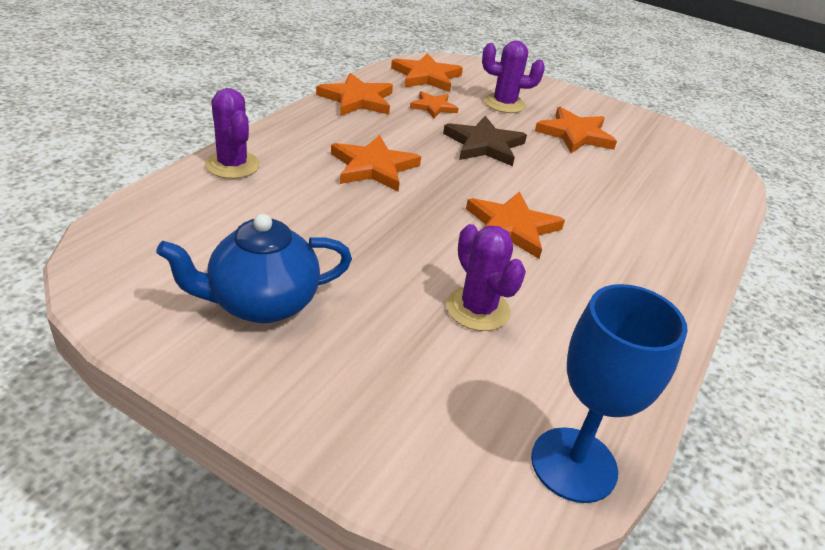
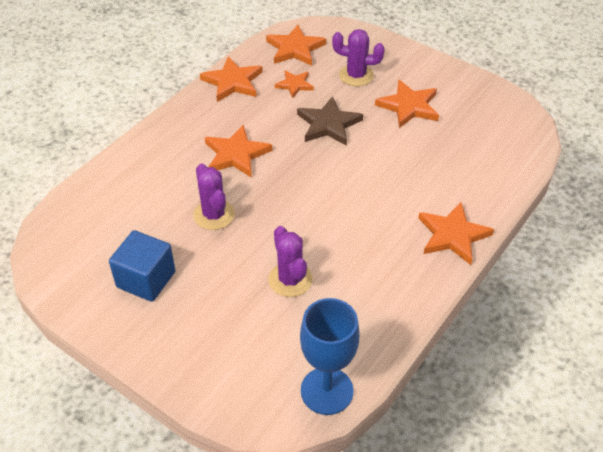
camera: 10 degrees right, 10 degrees up
(232, 165) = (132, 160): purple cactus -> purple cactus (214, 215)
(262, 303) = (146, 279): blue teapot -> blue cube
(511, 228) = (331, 207): orange star -> orange star (452, 235)

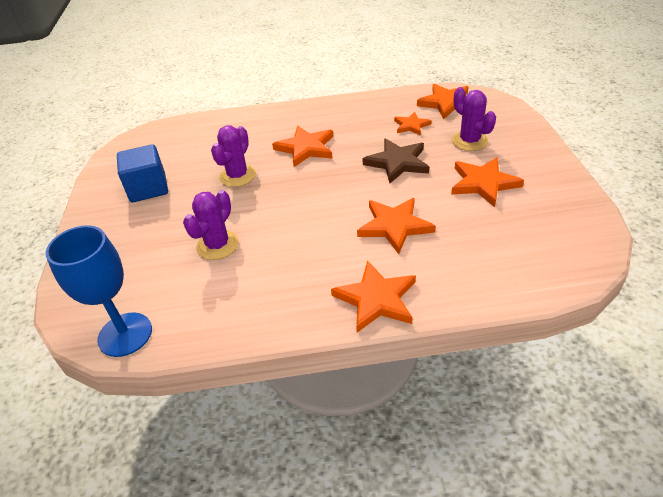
camera: 50 degrees right, 5 degrees down
(232, 82) = (370, 105): orange star -> orange star (394, 226)

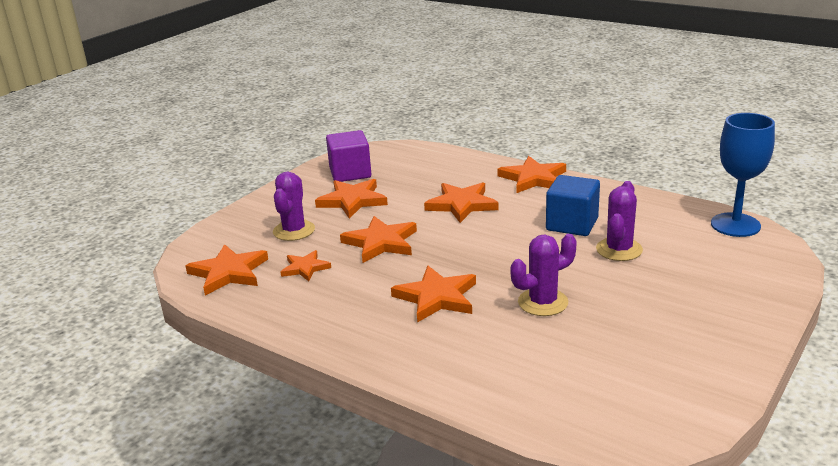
camera: 140 degrees left, 15 degrees down
(148, 188) = (659, 337): blue cube -> blue cube (572, 224)
(217, 245) = (619, 250): purple cactus -> purple cactus turned 45 degrees counterclockwise
(397, 163) = (381, 242): brown star -> orange star
(546, 209) = (350, 173): none -> purple cube

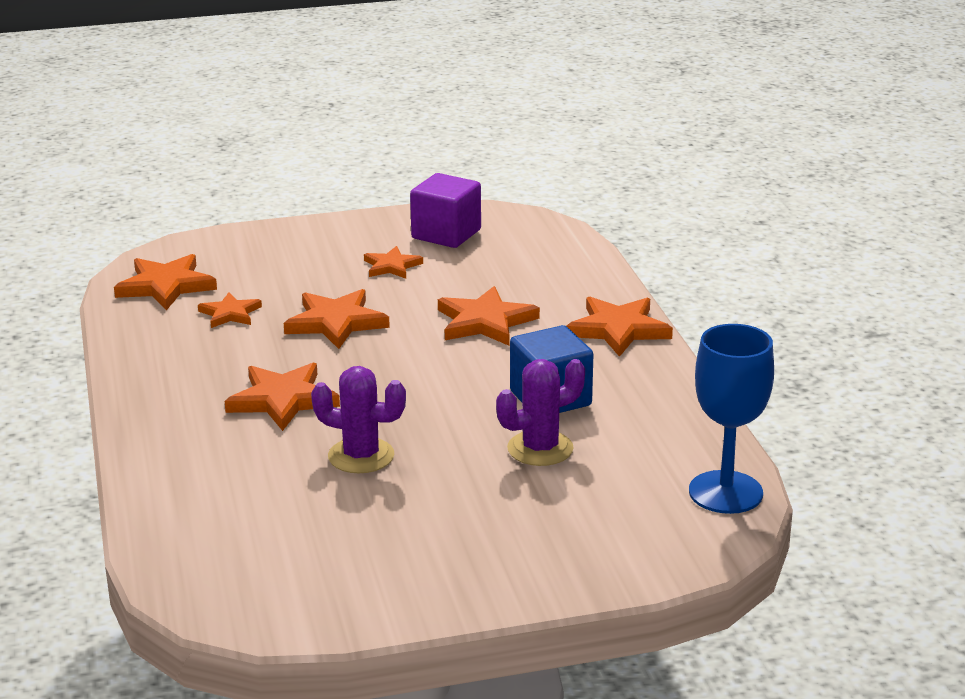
camera: 40 degrees right, 0 degrees up
(294, 231) = (285, 272): purple cactus -> none
(352, 201) = (392, 266): orange star -> orange star, size x0.62

